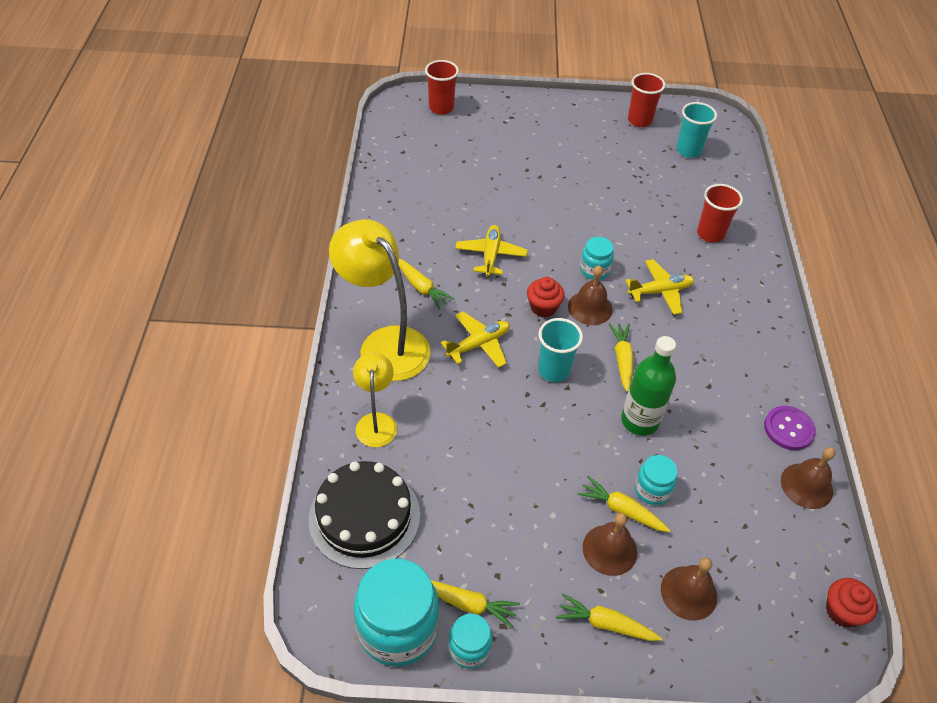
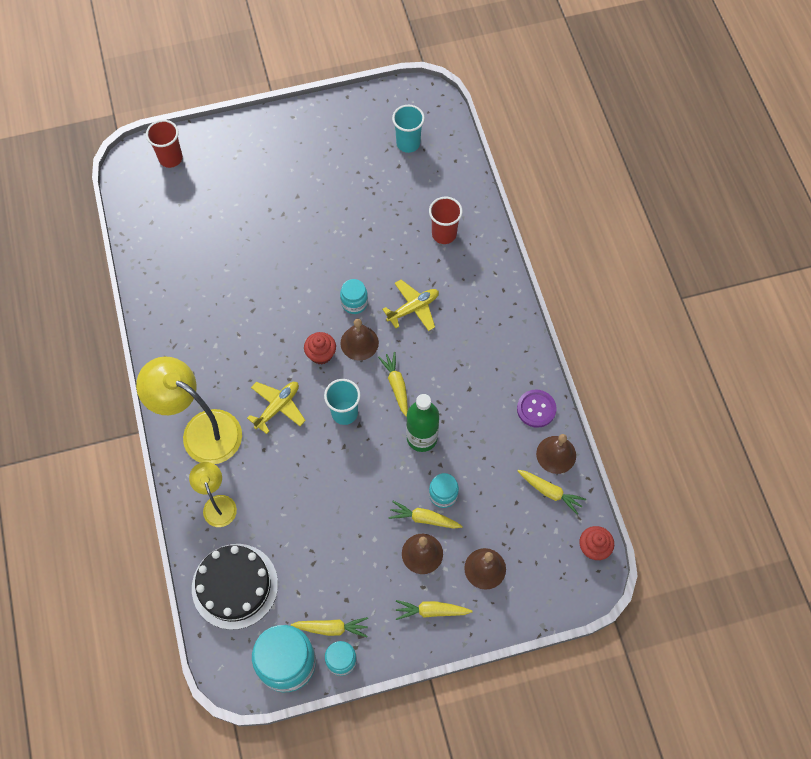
camera: 15 degrees left, 15 degrees up
(421, 287) = (214, 366): yellow carrot -> yellow carrot (550, 492)
(491, 255) = (263, 314): yellow plane -> none
(639, 120) = (357, 120): red cup -> none

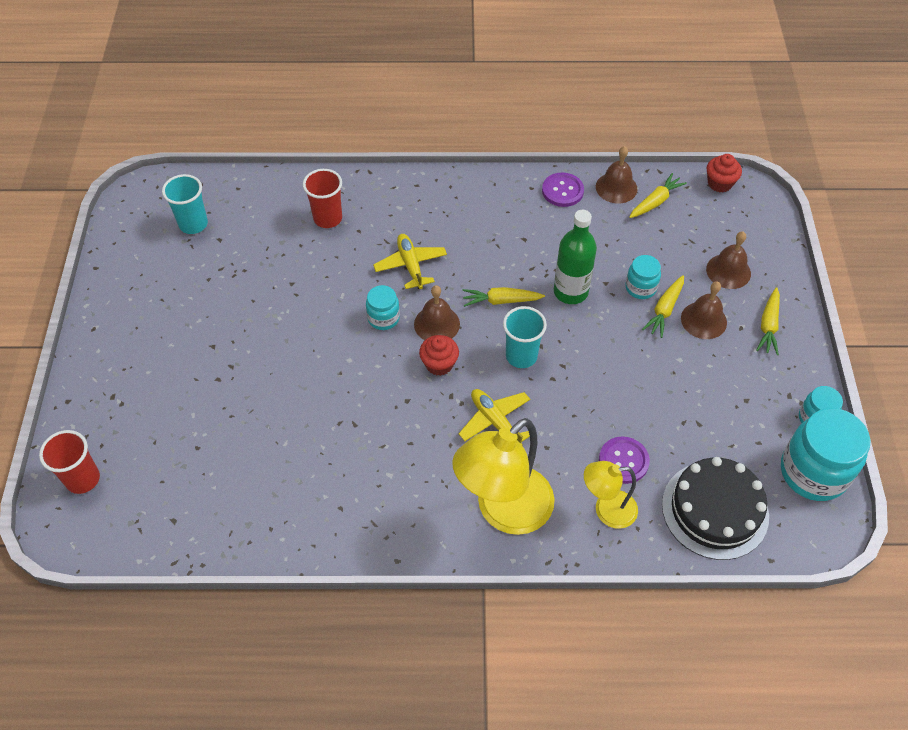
camera: 75 degrees left, 10 degrees down
(264, 509) = (623, 461): none -> purple button
(331, 628) = (777, 420): yellow carrot -> none

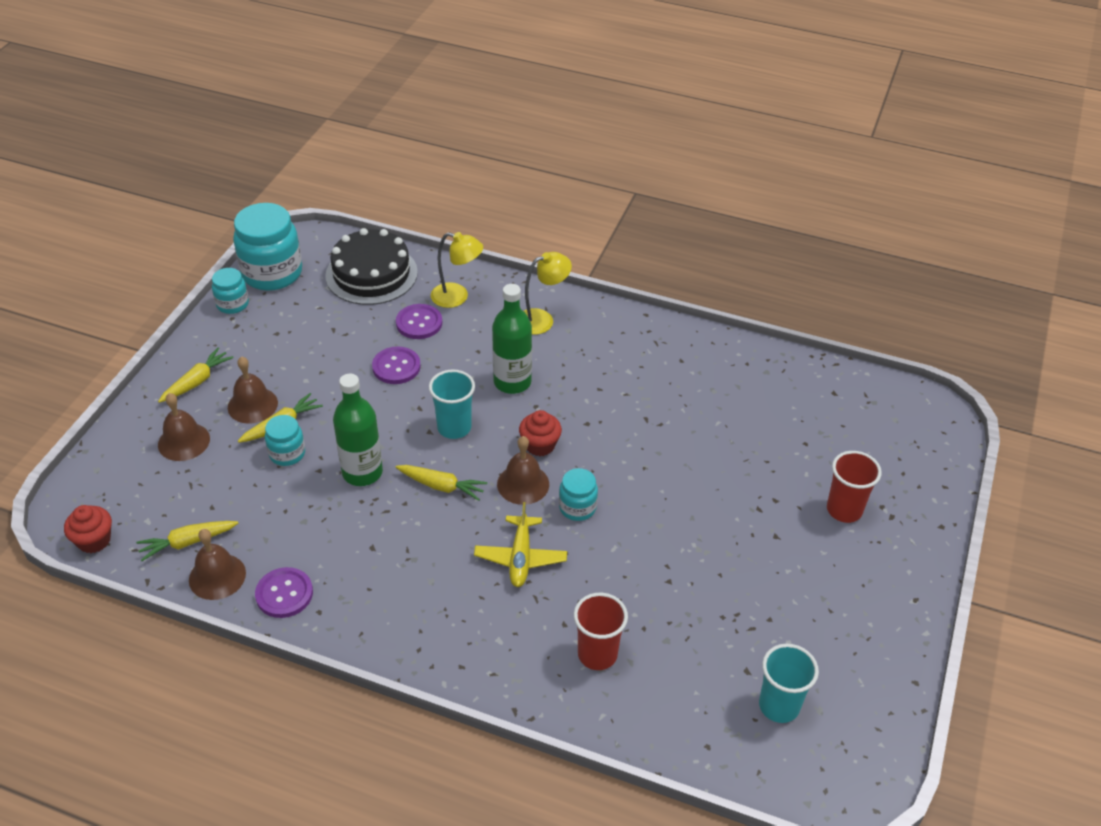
camera: 160 degrees left, 10 degrees down
(83, 479) = (921, 448): red cup -> red cup (844, 510)
(495, 421) = (512, 382): yellow plane -> green bottle
(504, 511) = (542, 319): yellow lamp -> yellow lamp, size x0.55
(611, 401) = (396, 367): none -> purple button

